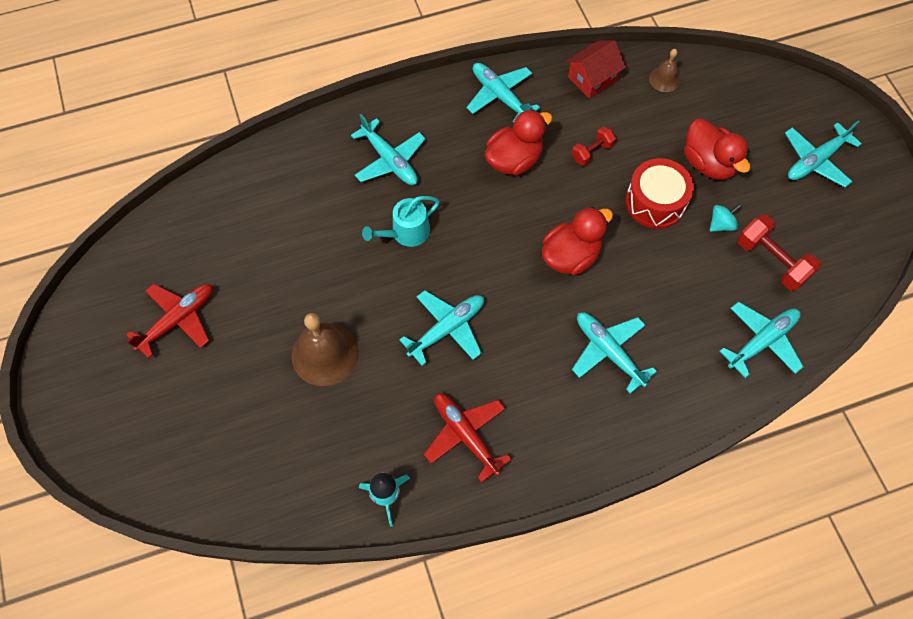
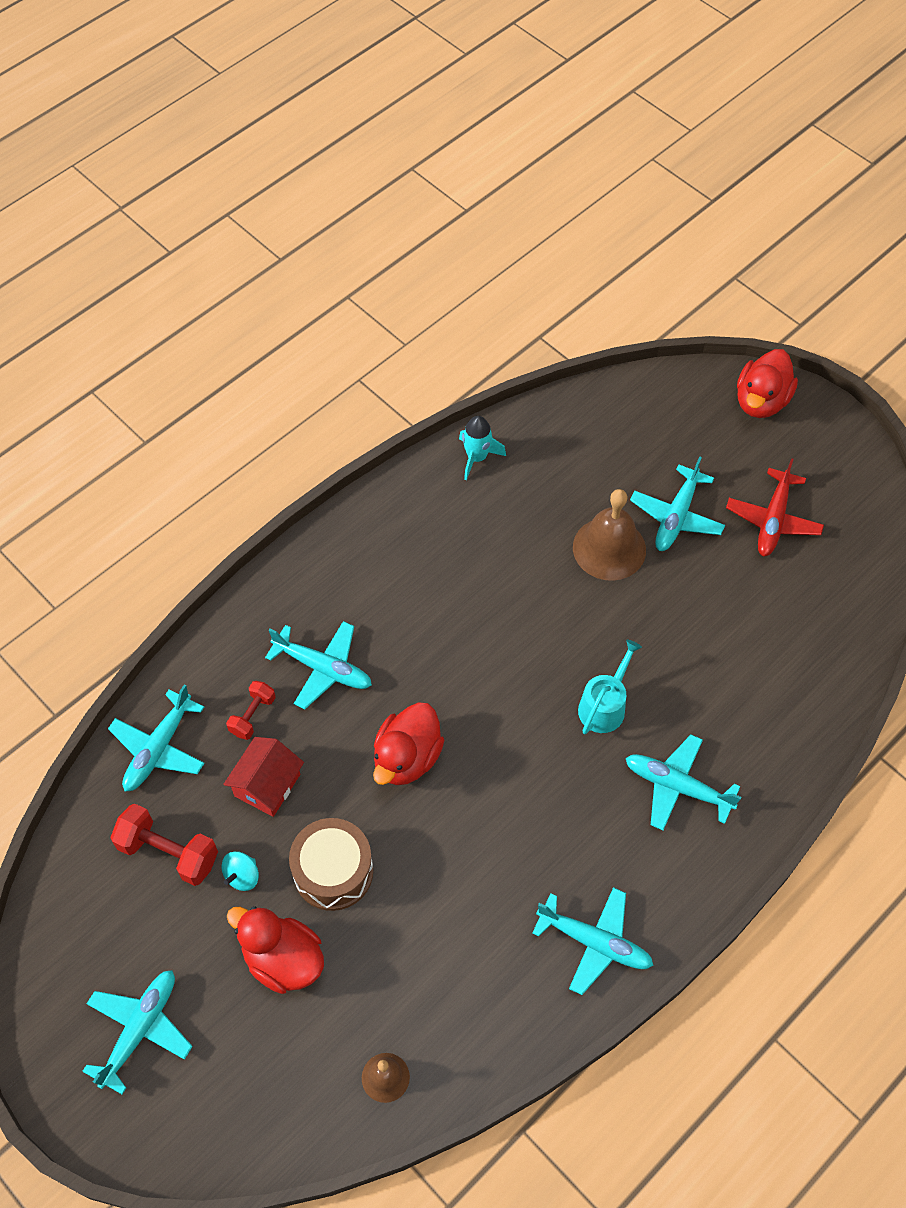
camera: 155 degrees right, 5 degrees down
(447, 329) = (502, 621): turquoise plane -> turquoise plane (676, 516)
(466, 435) = (431, 533): red plane -> none
(514, 160) = (530, 854): red duck -> red duck (761, 401)
(592, 79) = (485, 1030): red house -> red house (267, 785)
(592, 152) = (438, 909): red dumbbell -> red dumbbell (252, 715)
(655, 202) = (333, 871): red drum -> brown drum

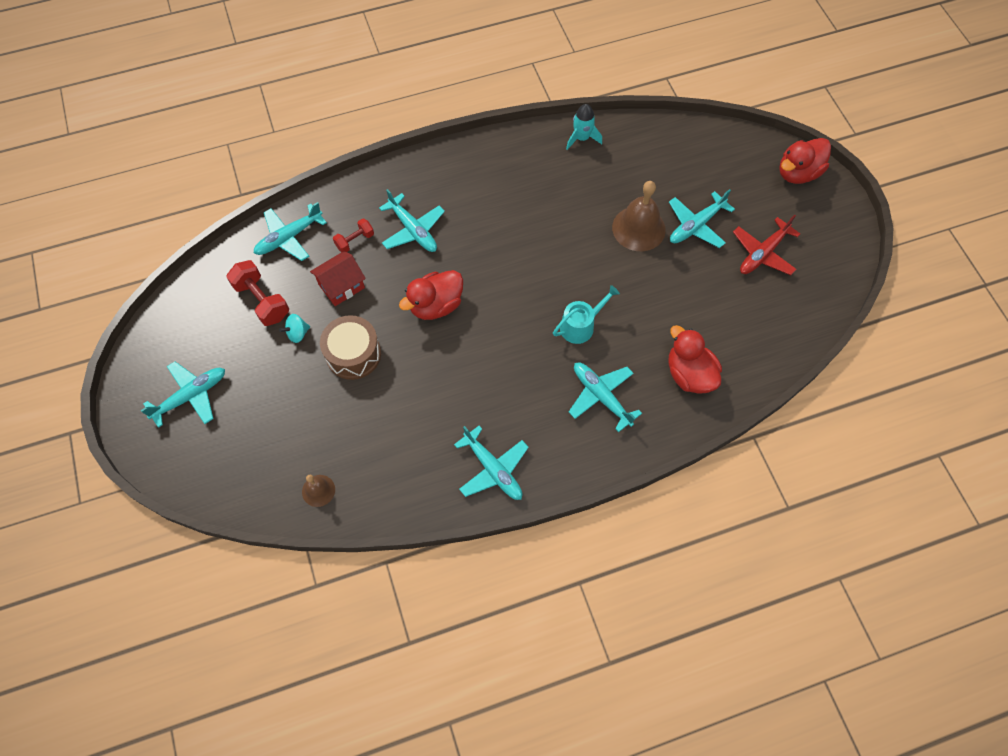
camera: 25 degrees right, 5 degrees up
(283, 959) = (295, 393): red duck -> red duck (689, 374)

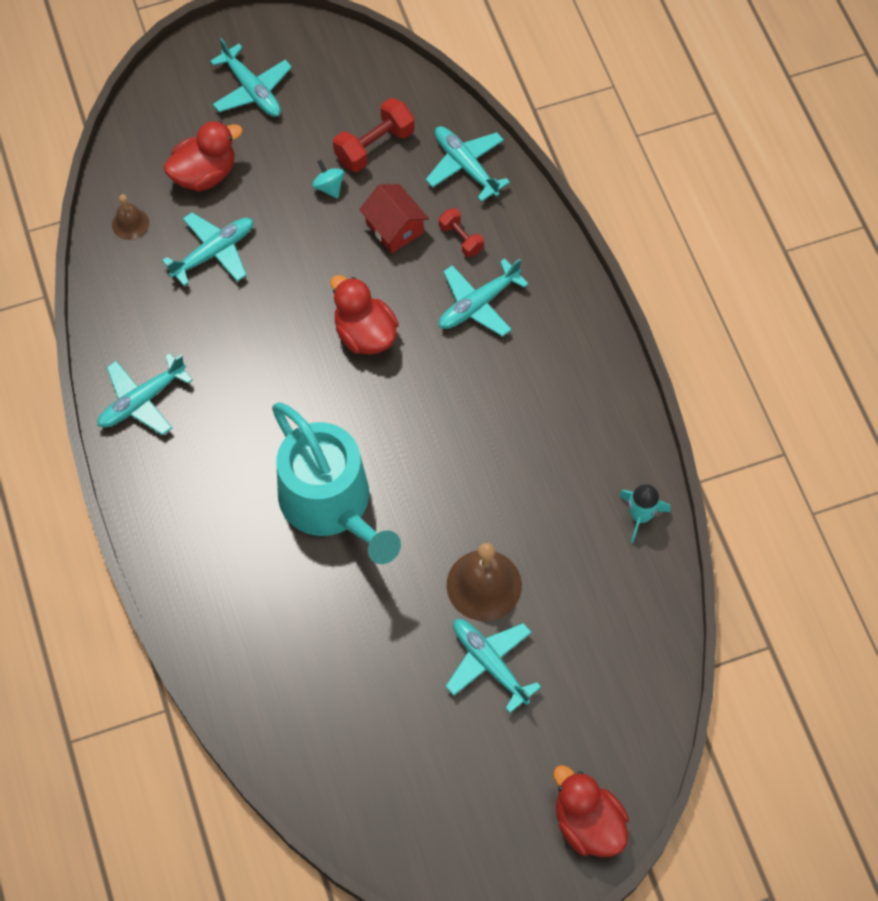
camera: 90 degrees right, 0 degrees up
(353, 354) = (299, 247): brown drum -> none
(580, 326) = (331, 503): turquoise watering can -> turquoise watering can, size x2.08
(601, 397) = (229, 524): turquoise plane -> turquoise plane (213, 252)
(689, 374) = (255, 634): red duck -> red duck (205, 174)
(763, 253) = (442, 753): red plane -> none

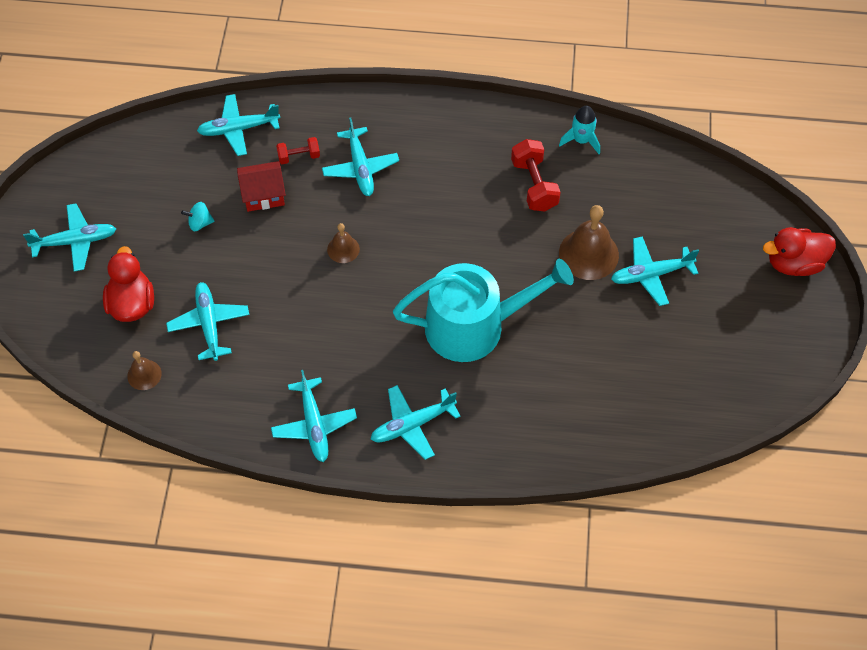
camera: 65 degrees left, 5 degrees down
(183, 493) = (412, 425): none -> turquoise plane
(365, 334) = (343, 249): red duck -> brown bell
(374, 146) = (183, 179): red dumbbell -> red dumbbell (534, 185)

